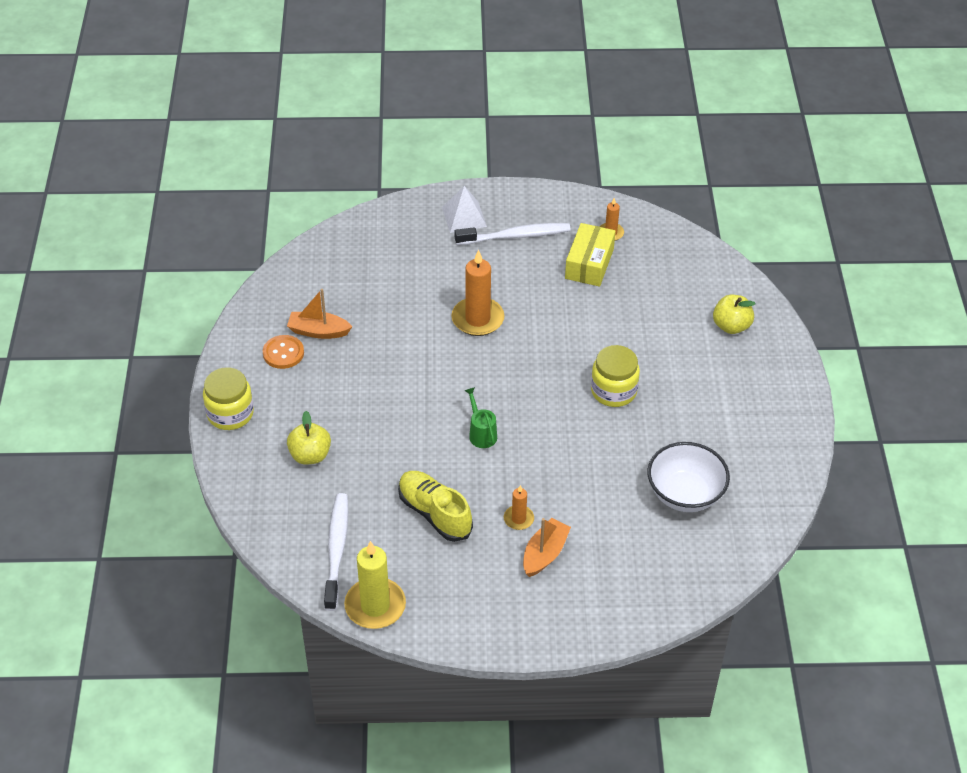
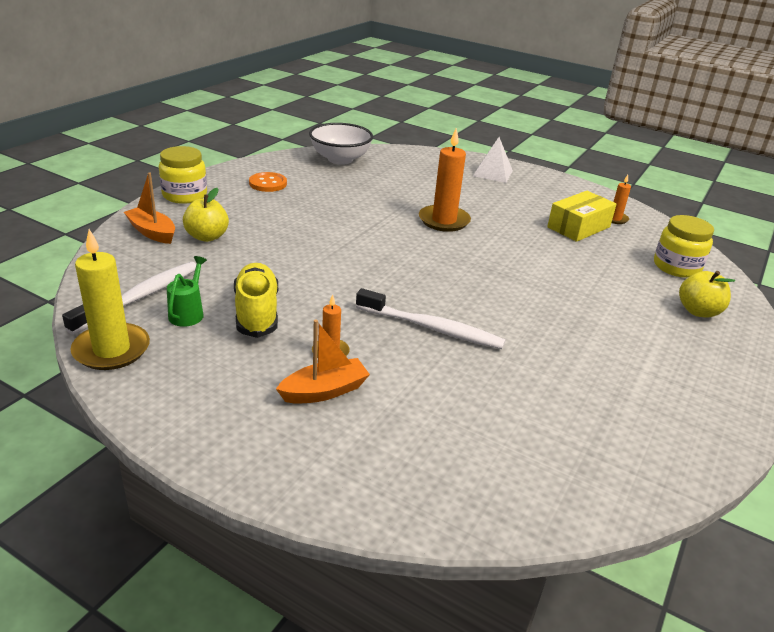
camera: 30 degrees right, 15 degrees down
(318, 331) = (308, 183): orange boat -> orange boat (152, 232)
(481, 433) = (366, 281): green watering can -> green watering can (188, 313)
(515, 236) = (526, 194): white toothbrush -> white toothbrush (432, 328)
(613, 391) = (527, 306): yellow jar -> yellow jar (676, 267)
(685, 494) = (537, 415): white bowl -> white bowl (340, 159)

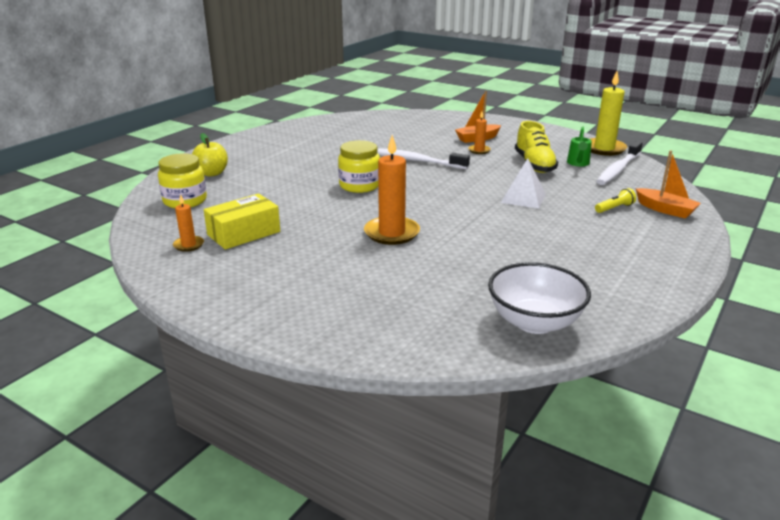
camera: 175 degrees left, 5 degrees down
(184, 195) = (683, 248): yellow jar -> yellow jar (359, 185)
(207, 237) = (614, 208): yellow apple -> yellow flashlight
(268, 183) = (606, 270): orange button -> none
(493, 173) = (299, 310): white pyramid -> white pyramid (523, 198)

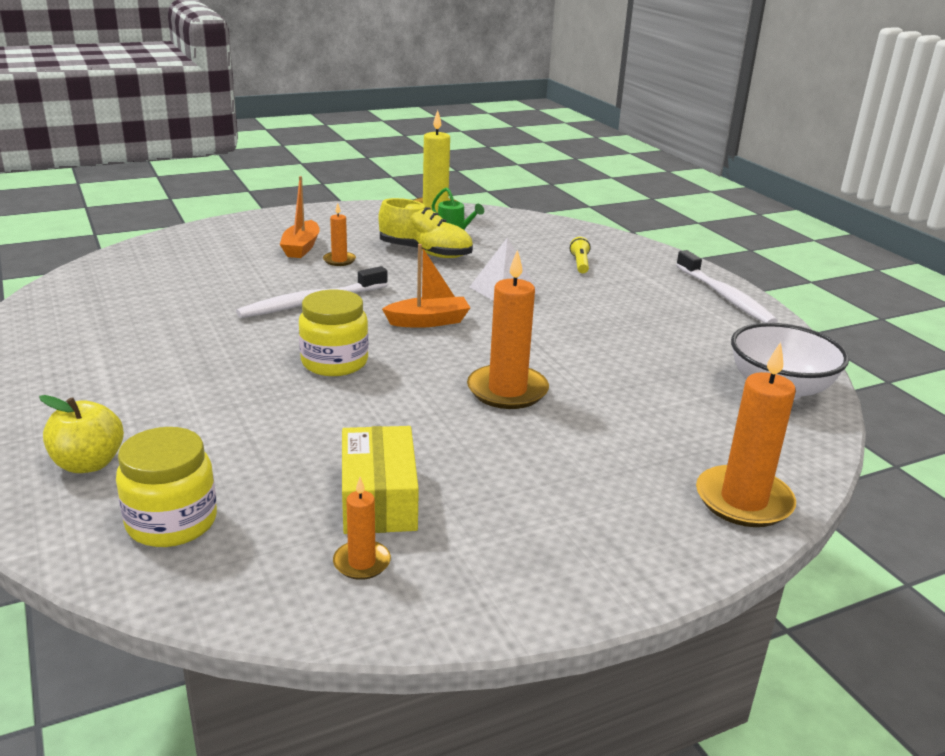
camera: 60 degrees left, 0 degrees up
(352, 335) = (743, 501): none -> orange candle
(618, 169) = (495, 226): white toothbrush -> white toothbrush (725, 296)
(665, 210) = (608, 247): orange boat -> orange boat (428, 321)

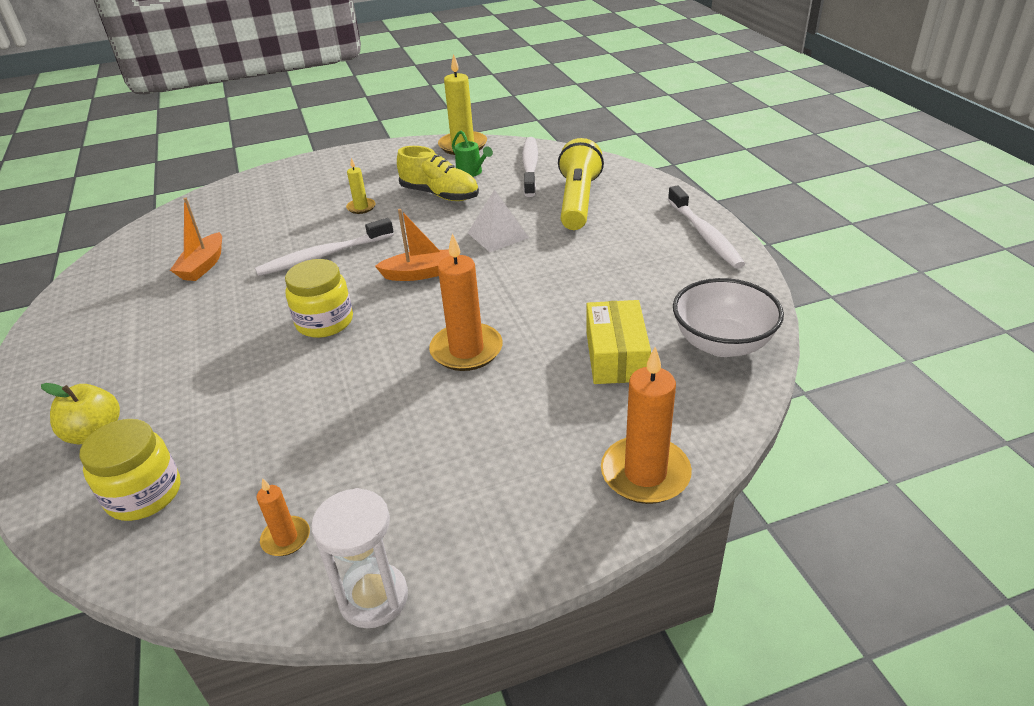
camera: 10 degrees right, 10 degrees up
(301, 248) = (332, 194): orange boat -> orange boat (203, 266)
(339, 260) = (361, 207): orange candle -> yellow candle
(379, 498) = (320, 470): yellow box -> yellow box (616, 356)
(486, 616) = (373, 598): none -> white hourglass
(516, 232) = (530, 167): none -> white toothbrush
(580, 263) = (578, 201): yellow flashlight -> yellow flashlight, size x2.39

